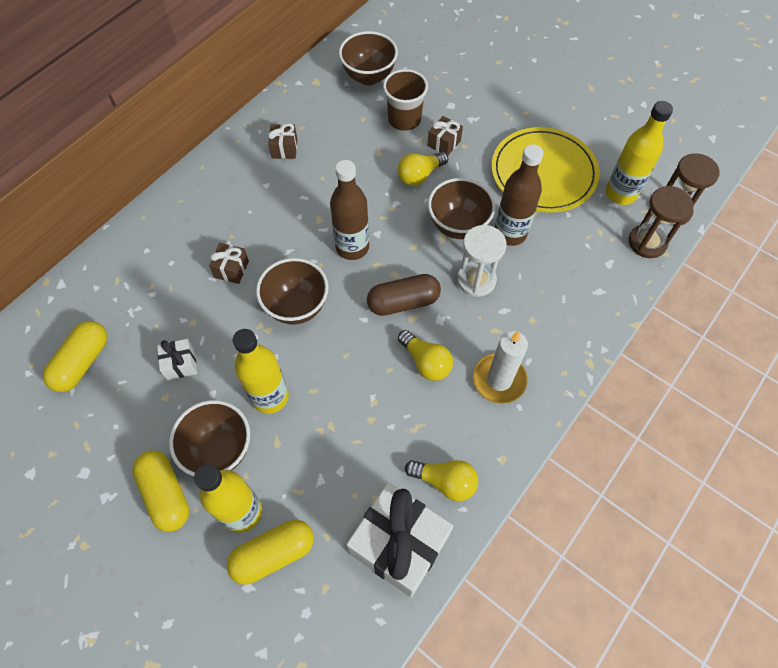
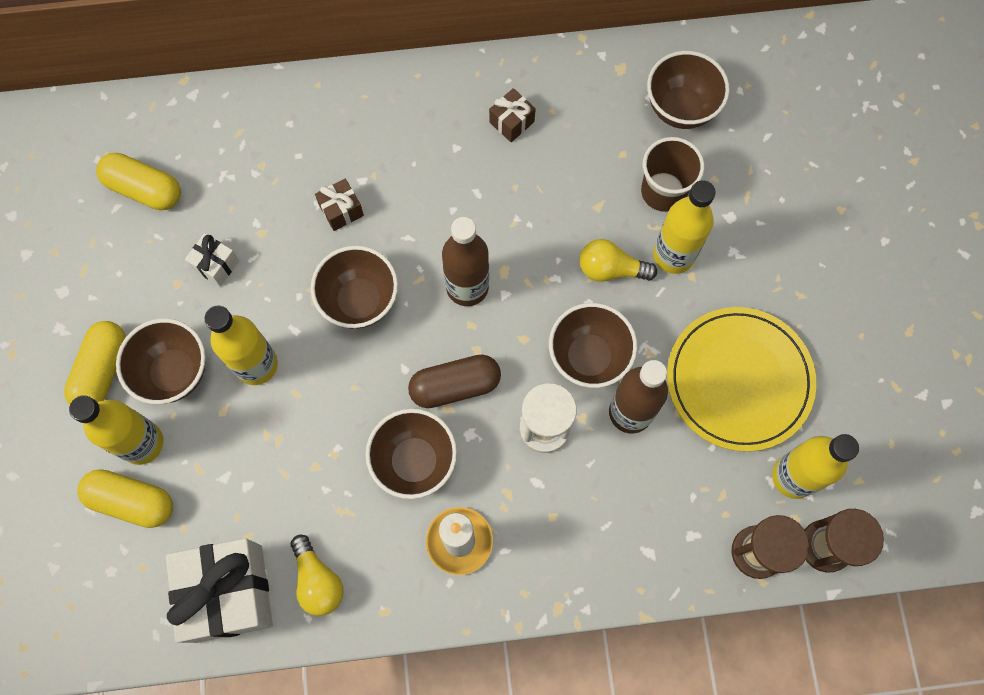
camera: 45 degrees right, 10 degrees up
(82, 362) = (144, 189): yellow capsule -> yellow capsule turned 45 degrees clockwise
(403, 302) = (455, 386): brown capsule -> brown capsule turned 45 degrees counterclockwise
(426, 362) = (414, 461): yellow light bulb -> brown bowl
(444, 143) = (673, 255): brown gift -> yellow bottle

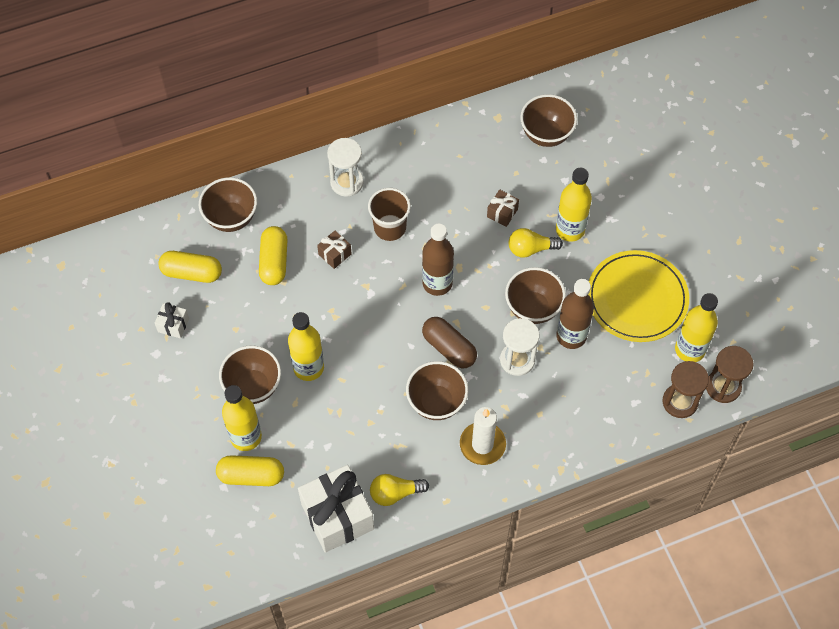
camera: 15 degrees left, 10 degrees down
(102, 370) = (202, 397): yellow capsule -> yellow capsule (274, 262)
(216, 265) = (259, 310): white gift -> white gift (173, 325)
(318, 580) = (395, 493): yellow light bulb -> yellow light bulb turned 120 degrees clockwise
(360, 301) = (366, 310): brown bowl -> brown bowl (231, 218)
(388, 112) = (347, 182): none -> white hourglass
(455, 386) = (449, 348): brown capsule -> brown capsule turned 75 degrees clockwise
(511, 122) = (434, 169): brown gift -> brown gift (502, 213)
(663, 191) = (551, 191): brown cup -> brown cup (390, 227)

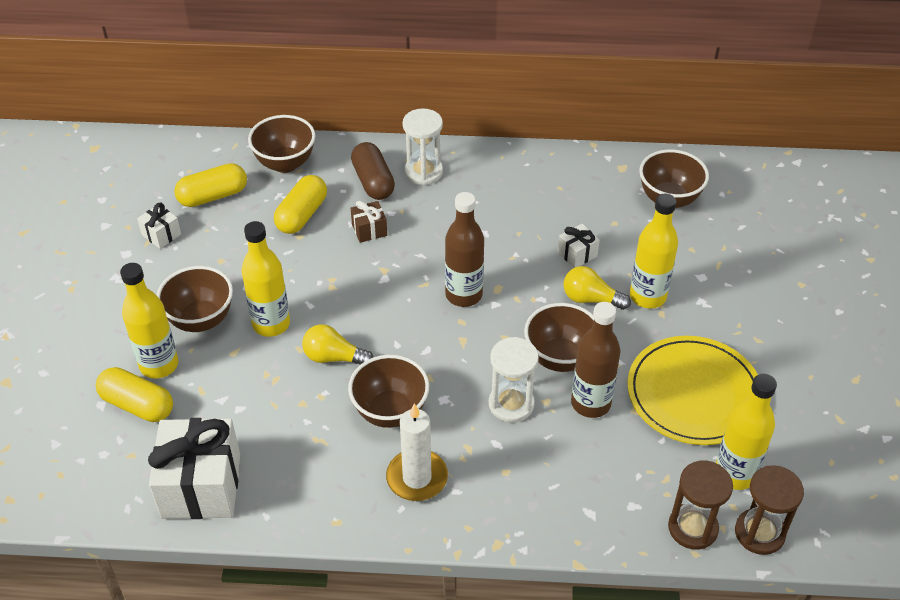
camera: 25 degrees right, 15 degrees down
(192, 272) = (213, 196): yellow capsule -> yellow capsule turned 60 degrees counterclockwise
(390, 227) = (443, 226): brown cup -> none
(395, 493) = (282, 488): yellow light bulb -> yellow light bulb (334, 357)
(449, 348) = (438, 362): brown capsule -> brown capsule (373, 182)
(502, 213) = (577, 254): brown gift -> white gift

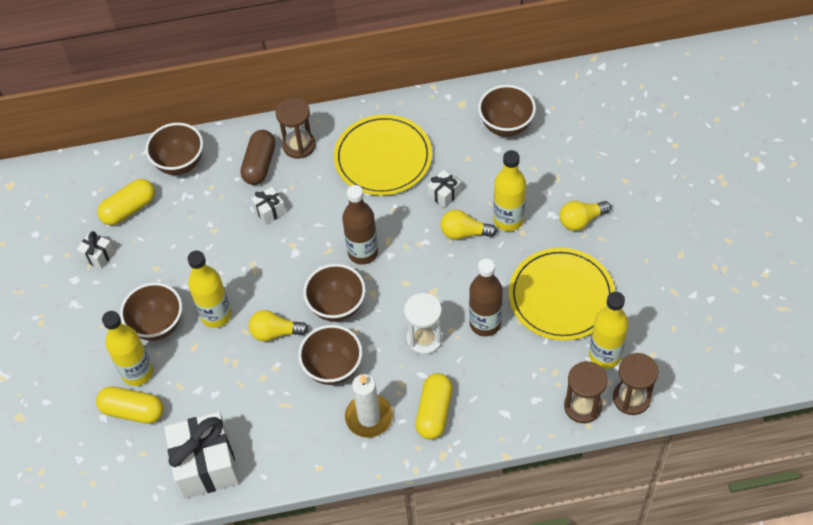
camera: 10 degrees left, 10 degrees up
(302, 215) = (210, 210): yellow capsule -> yellow capsule (434, 412)
(369, 230) = (270, 211): brown gift -> white gift
(373, 182) = (259, 164): brown capsule -> brown capsule turned 45 degrees clockwise
(423, 172) = (299, 145): white hourglass -> brown hourglass
(516, 203) = (383, 158): none -> yellow plate
(560, 358) = (452, 290): brown bowl -> brown bowl (337, 306)
(737, 315) = (581, 220): none -> yellow light bulb

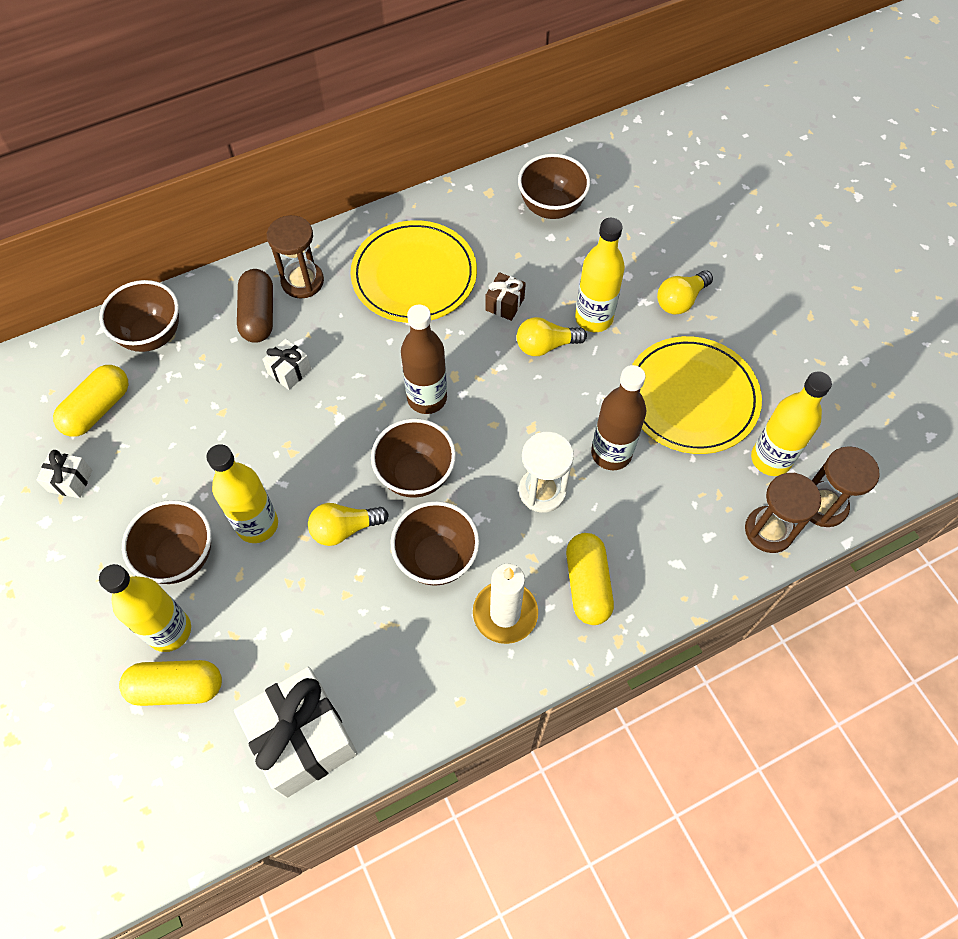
camera: 20 degrees left, 5 degrees up
(444, 194) = (504, 304): white gift -> brown gift

